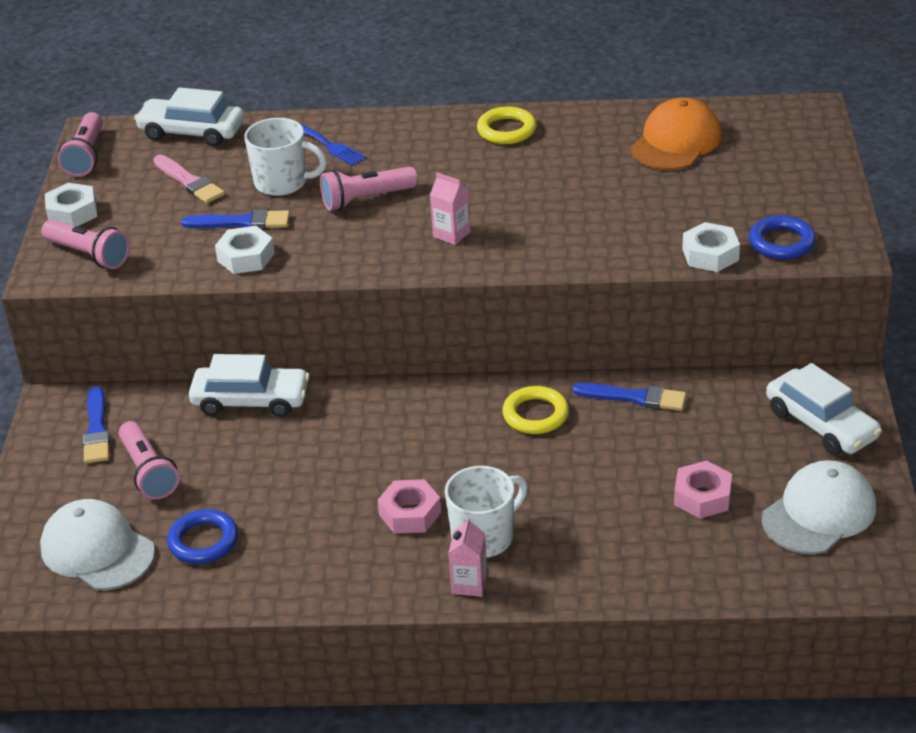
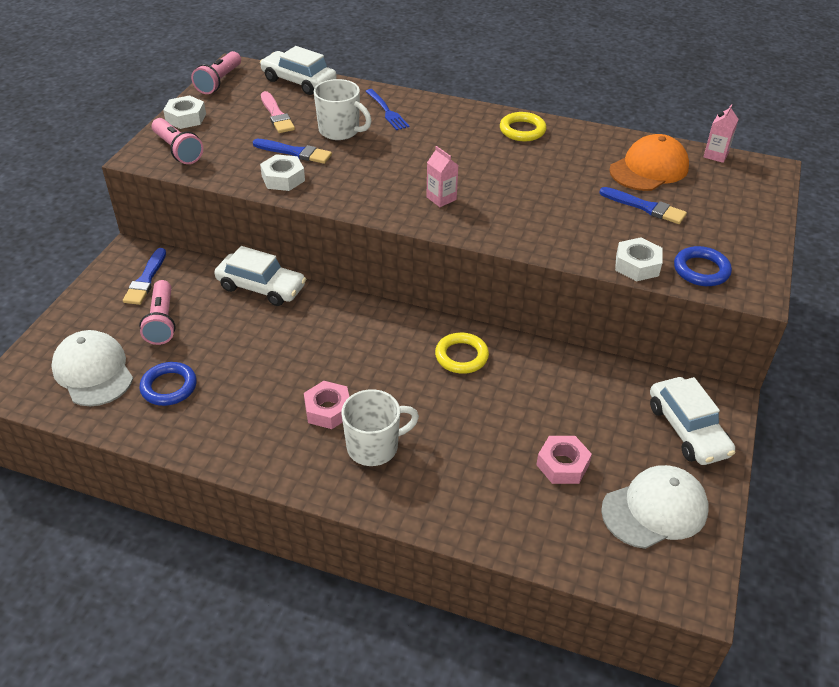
camera: 15 degrees right, 5 degrees up
(366, 199) = (392, 157): pink flashlight -> none
(469, 584) = (343, 484): pink carton -> pink carton (715, 155)
(634, 397) = (544, 364): blue brush -> blue brush (645, 207)

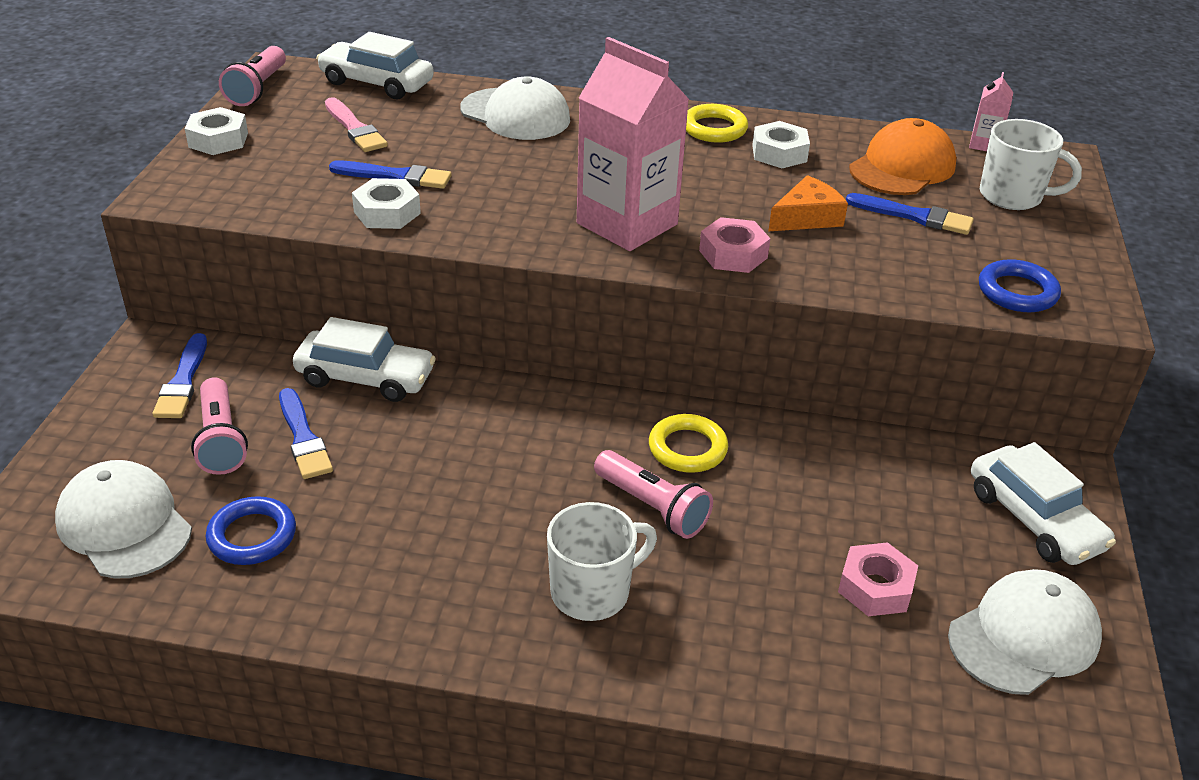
camera: 10 degrees left, 5 degrees down
(178, 150) = (216, 184): pink flashlight -> pink flashlight (652, 507)
(213, 325) = (303, 438): none -> blue brush
(328, 410) = (509, 545): pink nut -> pink nut (733, 254)
(340, 131) = (455, 144): white mug -> white mug (1012, 196)
(387, 111) = (515, 115): blue fork -> white cap
(441, 198) = (627, 224): pink carton -> pink carton, size x2.28
(568, 203) = (806, 217): none -> orange cheese
(637, 265) = (928, 292): white nut -> white nut (779, 153)

